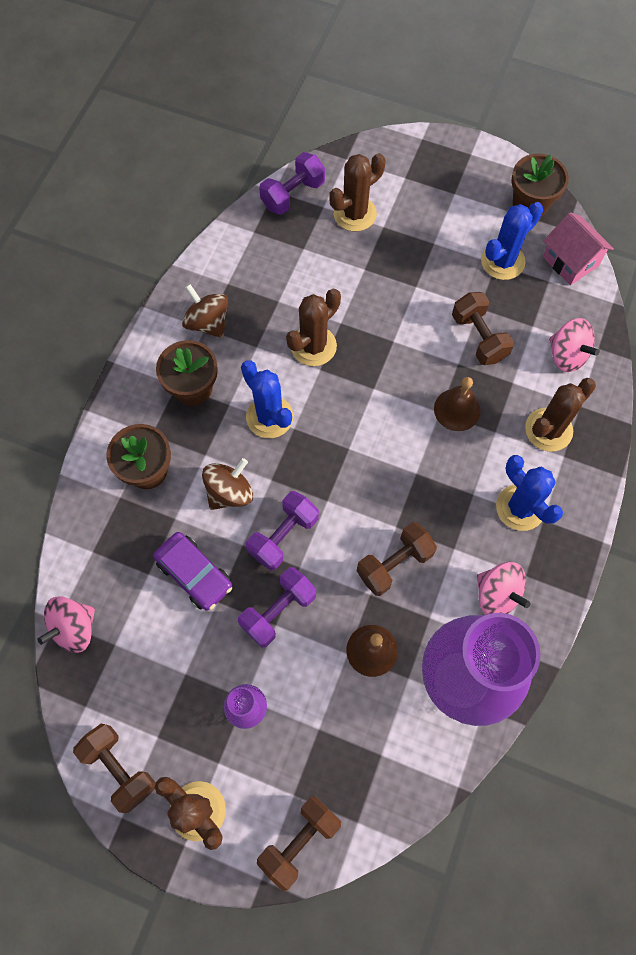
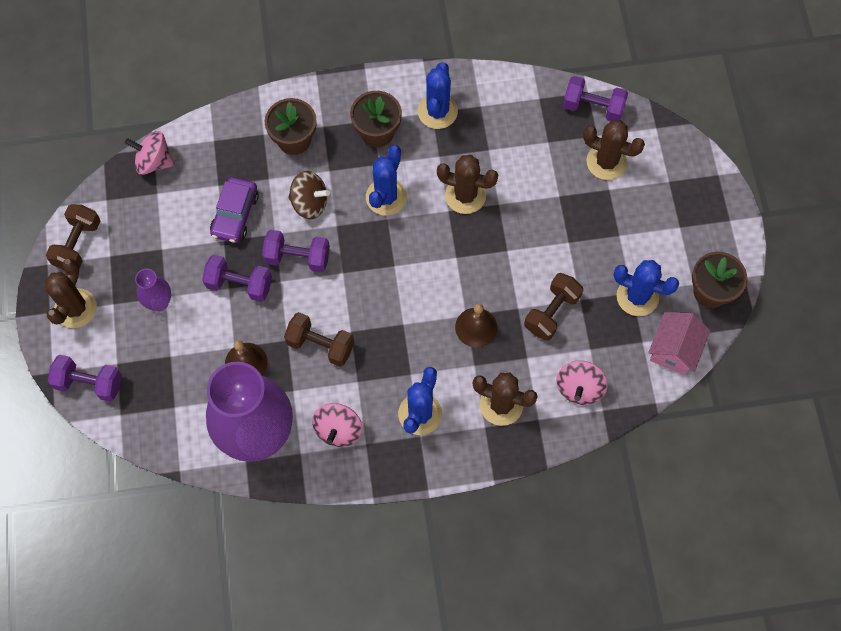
camera: 60 degrees right, 0 degrees up
(208, 323) = (437, 111): brown spinning top -> blue cactus
(299, 840) = (89, 383): brown dumbbell -> purple dumbbell

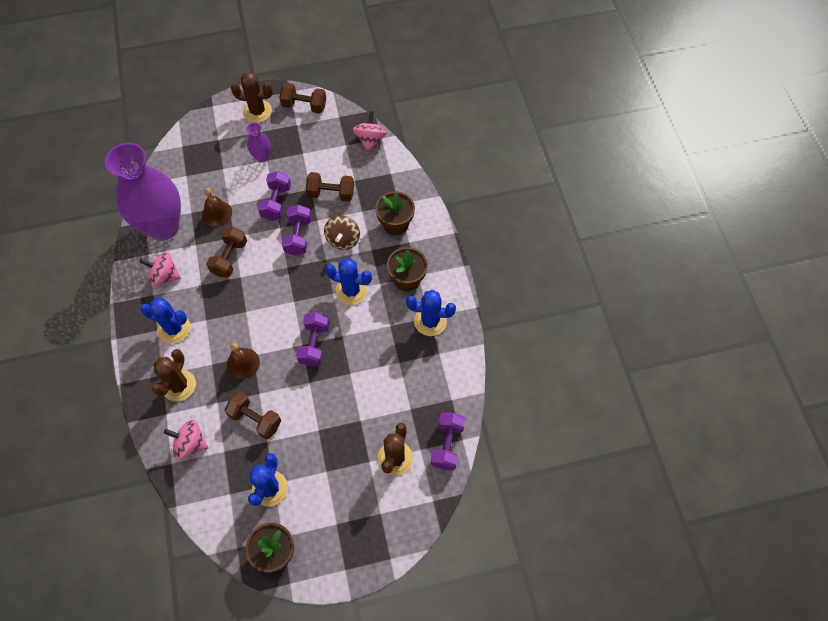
camera: 85 degrees right, 5 degrees down
(89, 383) = (204, 126): purple dumbbell -> purple dumbbell (314, 344)
(235, 215) = (331, 193): purple car -> brown dumbbell
(465, 195) = (356, 347): brown cactus -> none
(674, 350) = (221, 520): pink house -> none

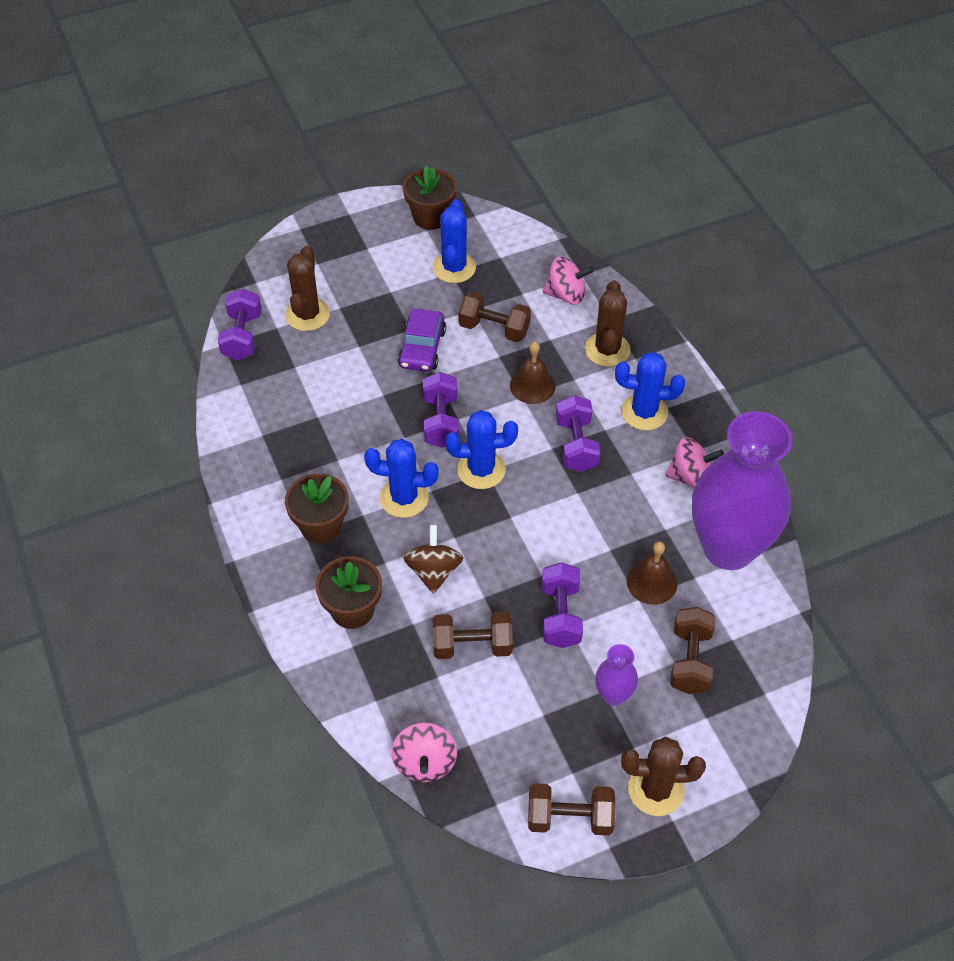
camera: 170 degrees right, 10 degrees down
(229, 258) = (603, 516): brown dumbbell -> brown dumbbell (690, 660)
(298, 236) = (507, 565): purple dumbbell -> purple dumbbell (576, 445)
(313, 410) = (422, 348): none -> purple car
(430, 321) = (279, 473): blue cactus -> blue cactus (481, 470)

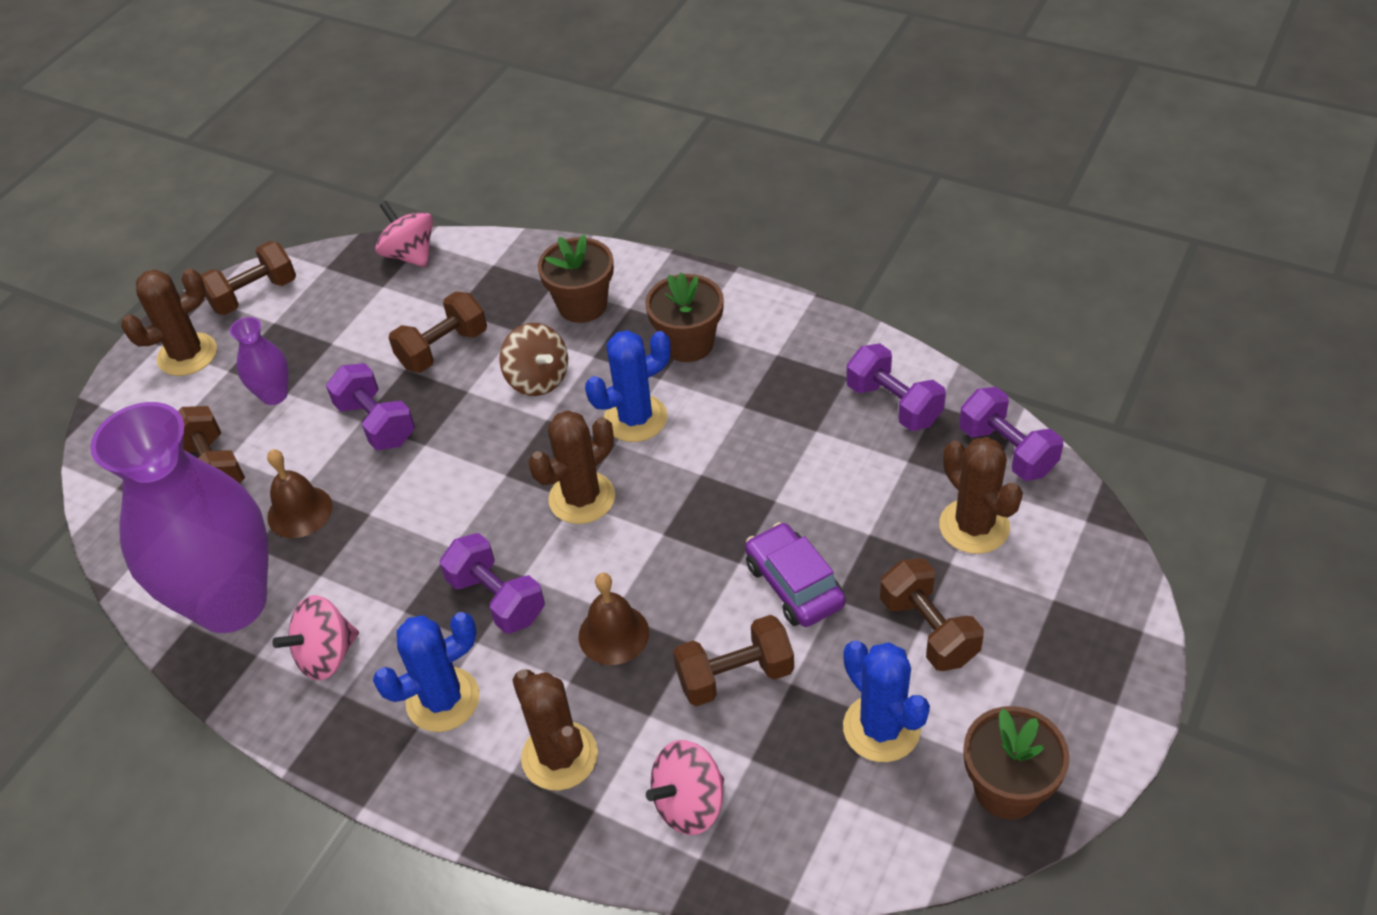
camera: 145 degrees right, 5 degrees down
(386, 288) = (928, 630): none -> brown dumbbell
(441, 421) = (679, 517): purple dumbbell -> purple dumbbell (894, 404)
(481, 470) = (582, 498): blue cactus -> brown cactus

